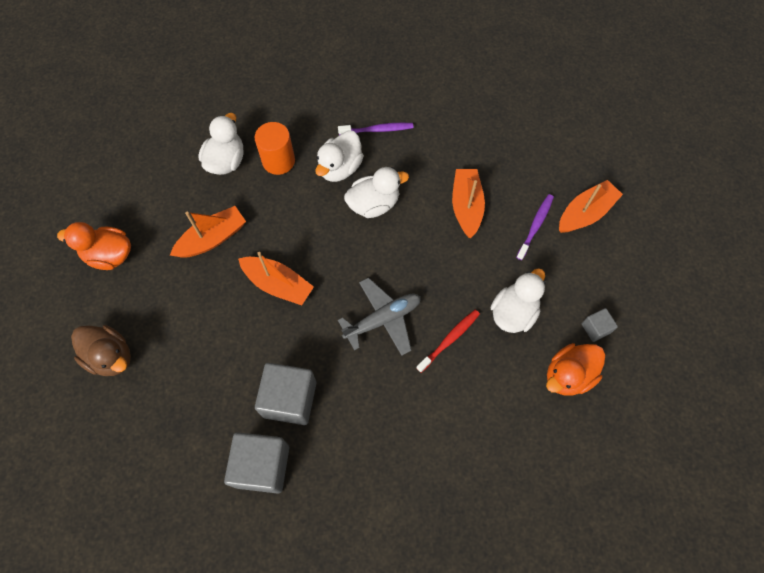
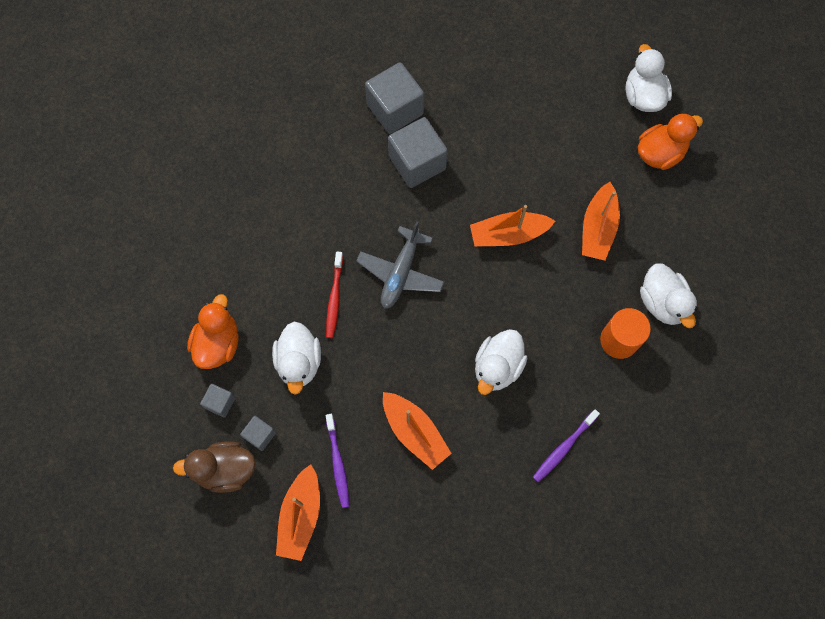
camera: 140 degrees right, 5 degrees up
(111, 357) = (572, 91): brown duck -> brown duck (225, 469)
(340, 168) = (559, 378): white duck -> white duck (643, 96)
(579, 283) = (260, 435): none -> grey cube

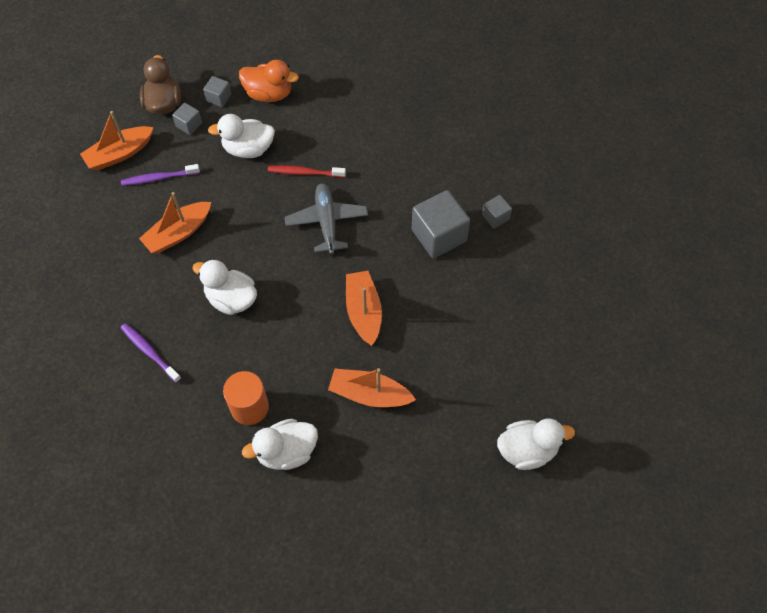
camera: 90 degrees right, 10 degrees down
(300, 516) = (119, 154): orange boat -> orange boat turned 45 degrees counterclockwise
(395, 109) = (495, 217): grey cube -> grey cube, size x0.50
(400, 273) = (327, 222): grey plane -> grey plane turned 60 degrees clockwise
(659, 153) = (457, 463): orange duck -> none

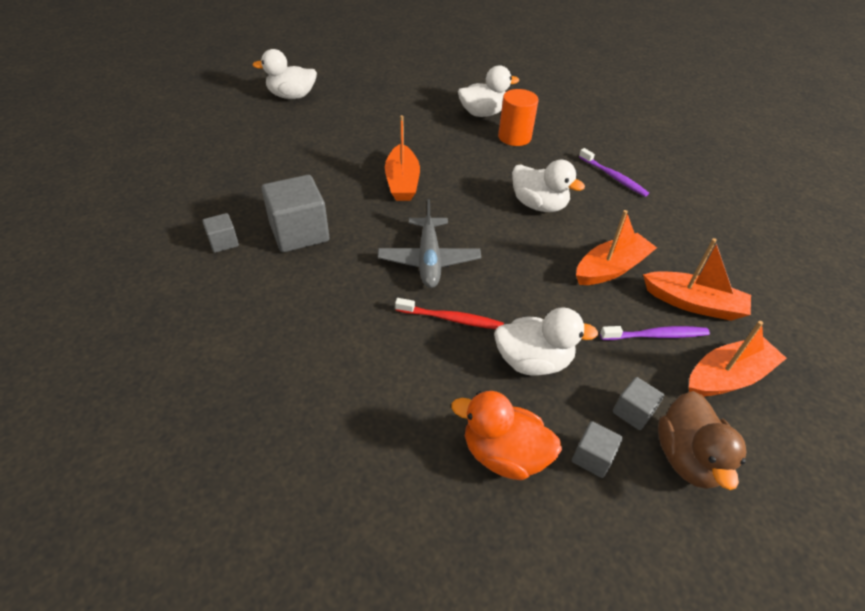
camera: 175 degrees left, 15 degrees down
(369, 394) = (409, 133): orange boat -> orange boat (693, 303)

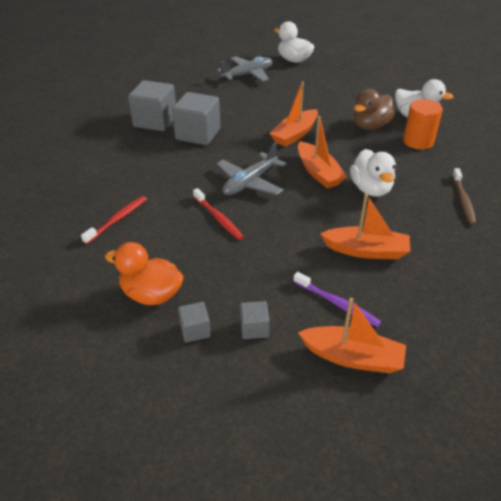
camera: 45 degrees right, 5 degrees down
(223, 242) = (155, 121): grey cube -> grey cube, size x2.00
(262, 134) = (248, 75): none -> grey plane
(347, 394) = (117, 220): none -> red toothbrush
(504, 454) = (151, 295): orange duck -> orange duck turned 45 degrees counterclockwise
(533, 361) = (233, 266): white duck -> none
(613, 177) = (463, 200): purple toothbrush -> brown toothbrush
(687, 457) = (251, 372): brown duck -> brown duck (370, 126)
(693, 303) = (398, 305): orange boat -> orange boat (318, 172)

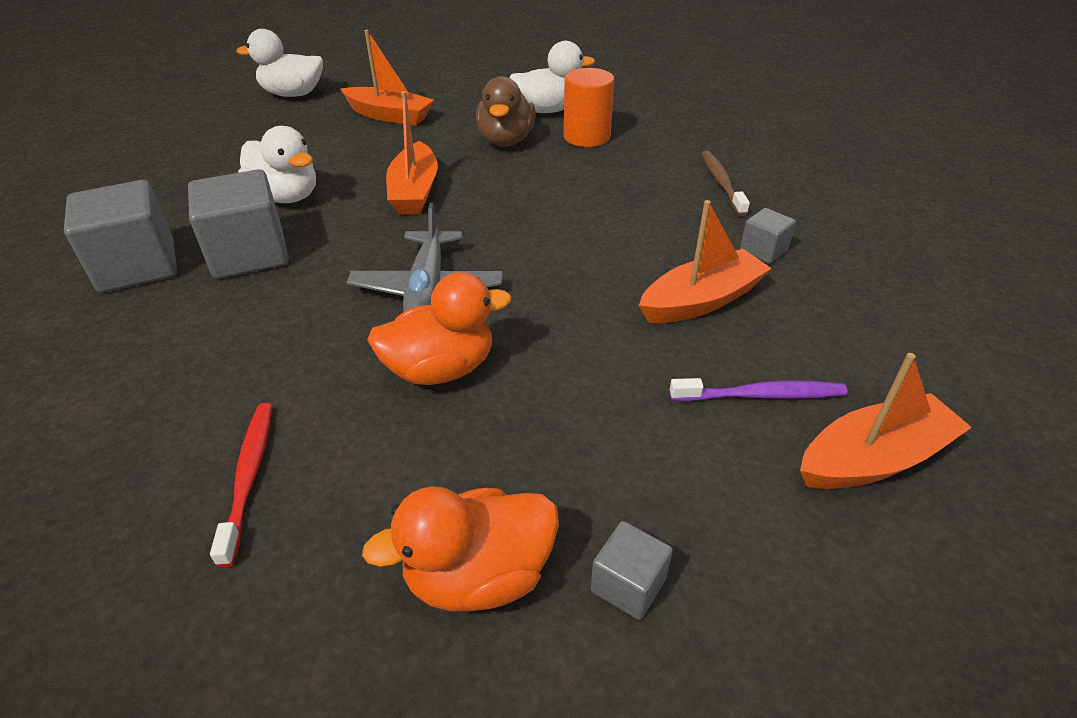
camera: 40 degrees left, 0 degrees up
(218, 218) = (440, 369): red toothbrush -> orange duck
(248, 75) = (239, 137): grey plane -> none
(254, 328) = (708, 511): grey cube -> grey cube (763, 250)
(318, 172) = (511, 228): orange boat -> orange boat (389, 116)
(371, 189) = (605, 218): white duck -> white duck (286, 197)
(463, 200) = (721, 183): brown toothbrush -> brown toothbrush turned 150 degrees counterclockwise

